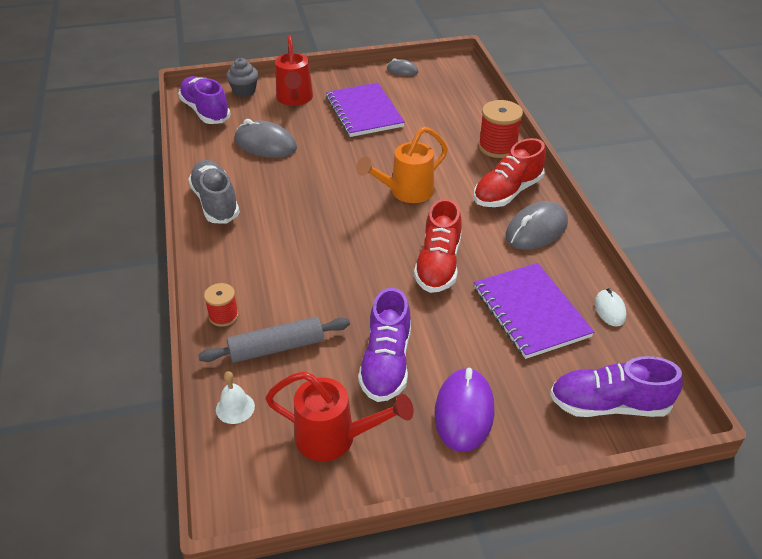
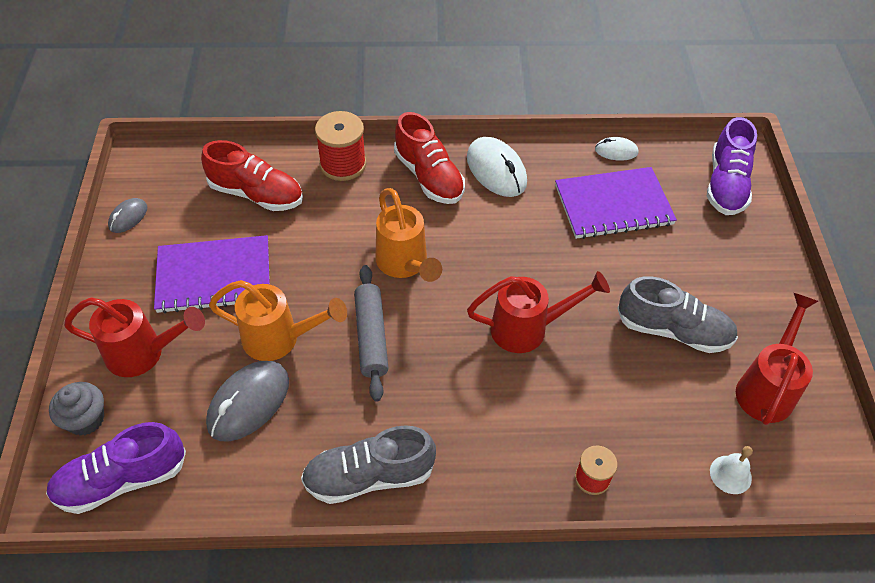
camera: 80 degrees left, 10 degrees up
(276, 348) = (647, 427): grey rolling pin -> grey rolling pin (371, 337)
(319, 147) = (280, 339): none -> orange watering can
(362, 267) = (529, 328): none -> red watering can
(386, 363) = (673, 330): purple shoe -> grey shoe
(438, 265) = (536, 260): red shoe -> red shoe (256, 194)
(464, 412) = (734, 282): purple mouse -> none
(536, 230) = (496, 170): grey mouse -> white mouse

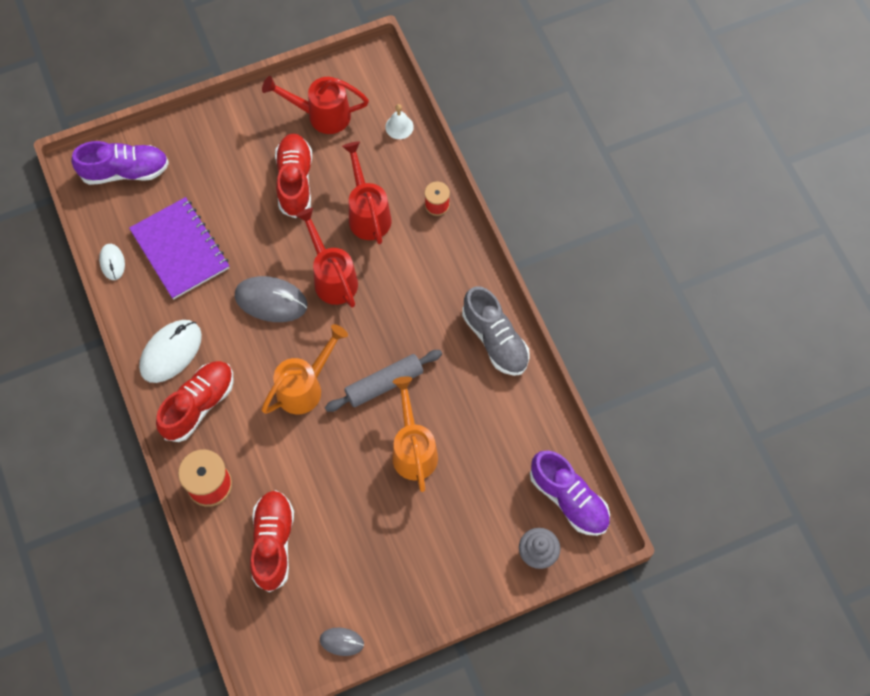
camera: 110 degrees left, 15 degrees up
(144, 354) = (467, 543): red watering can -> red watering can (367, 213)
(214, 276) = (375, 531): purple notebook -> none
(249, 403) = (475, 444): grey mouse -> grey mouse (271, 300)
(673, 330) = (295, 181): grey shoe -> red shoe

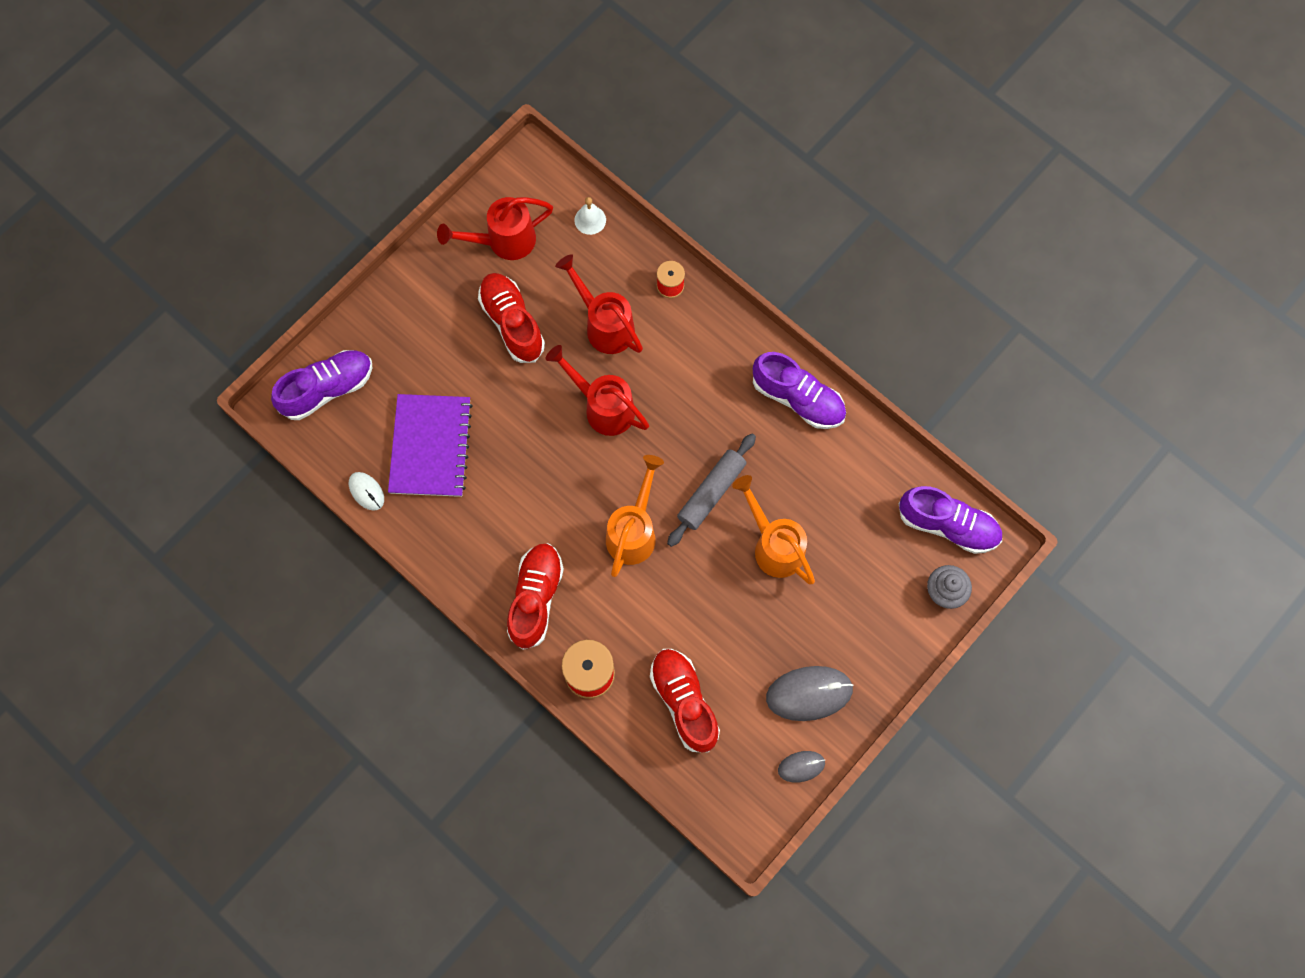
camera: 25 degrees left, 5 degrees up
(171, 352) = (478, 557): white mouse -> none
(180, 249) = (431, 446): purple notebook -> purple notebook turned 60 degrees clockwise
(271, 300) = (553, 458): grey mouse -> grey mouse (809, 693)
(495, 339) = (798, 398): grey shoe -> purple shoe

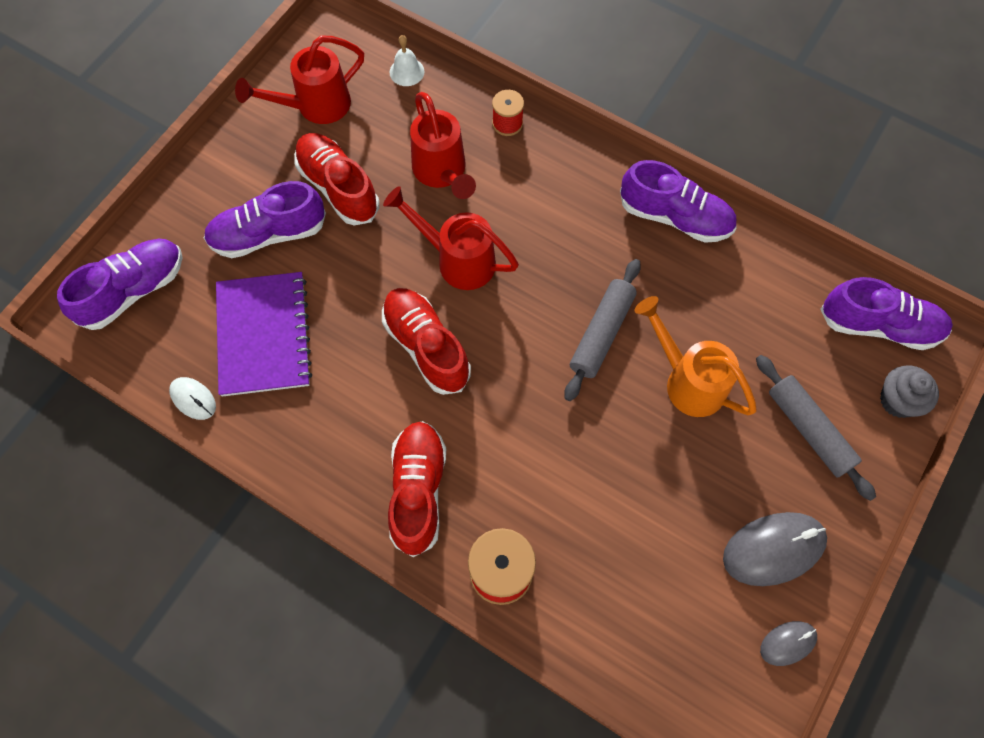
camera: 10 degrees left, 5 degrees down
(446, 356) = (268, 234): none -> purple shoe
(604, 324) = (442, 173): red watering can -> red watering can turned 150 degrees counterclockwise
(634, 530) = (521, 391): orange watering can -> none
(684, 702) = (624, 587): red shoe -> red shoe (426, 346)
(864, 603) = (809, 430): none -> grey rolling pin

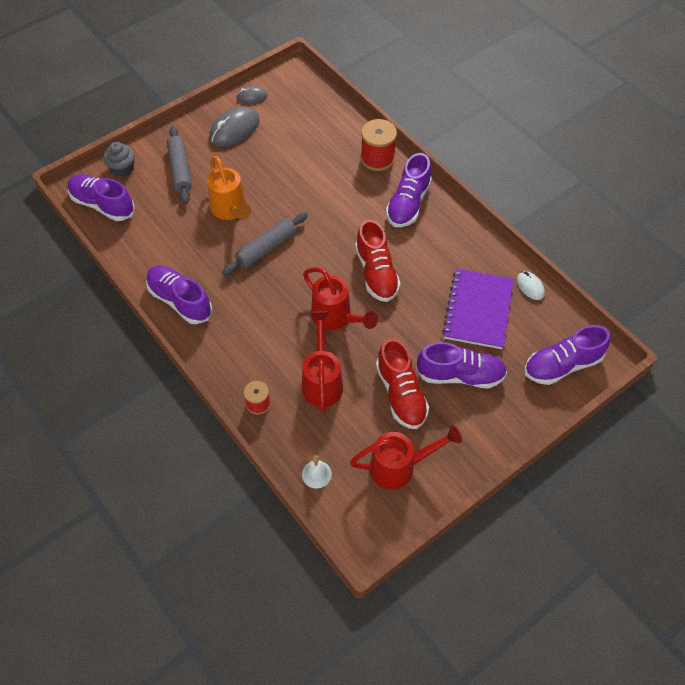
camera: 160 degrees left, 10 degrees down
(418, 491) = (408, 203): red shoe -> purple shoe
(773, 549) = (234, 129): grey mouse -> grey mouse turned 45 degrees counterclockwise

